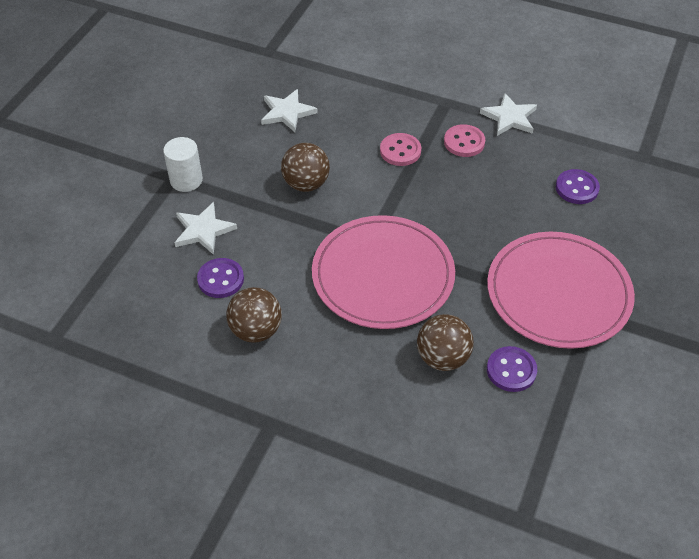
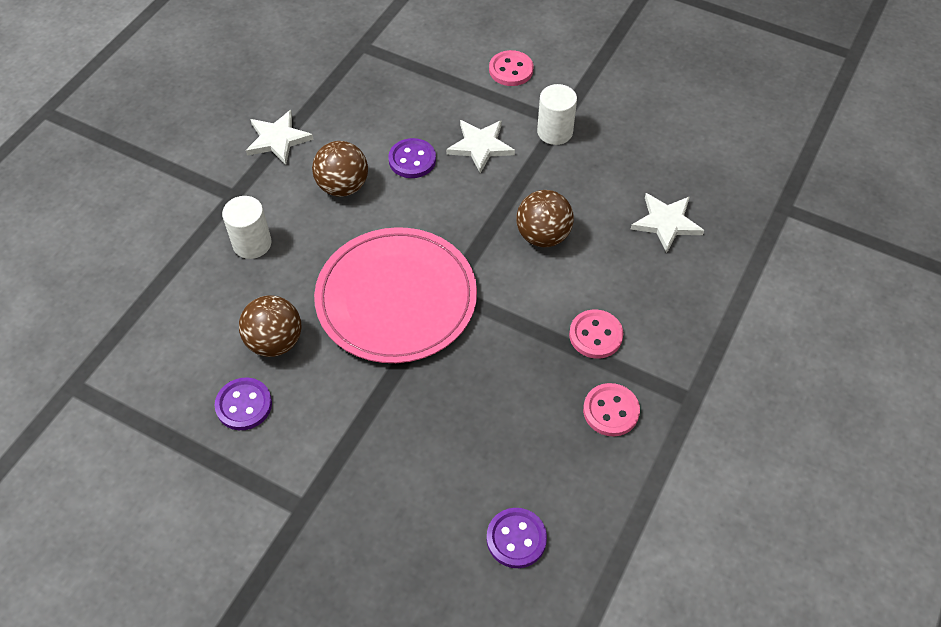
camera: 95 degrees right, 5 degrees up
(103, 214) = (511, 70): none -> pink button
(333, 396) = (252, 243): none -> white cylinder
(509, 117) = (661, 477): white star -> white star (278, 139)
(558, 293) = (341, 476): pink plate -> none

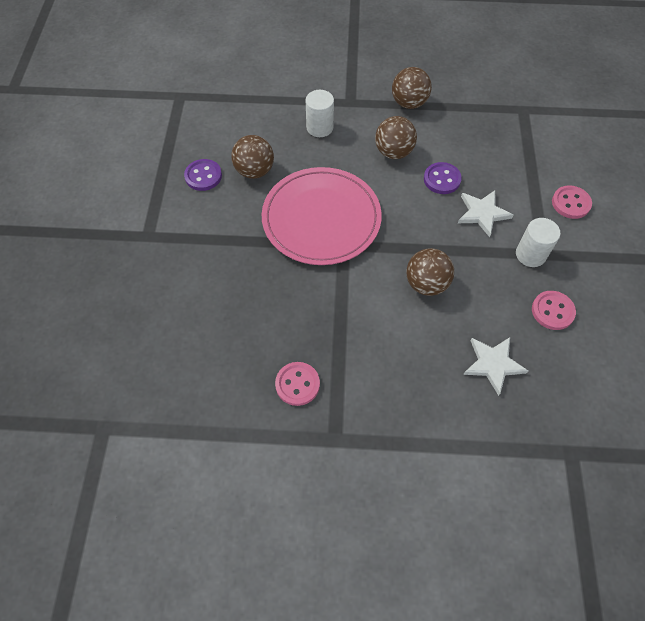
camera: 65 degrees right, 5 degrees up
(278, 139) = (409, 103): white star -> brown ball
(516, 539) = (171, 360): purple button -> none
(595, 335) = (357, 351): pink button -> pink button (552, 311)

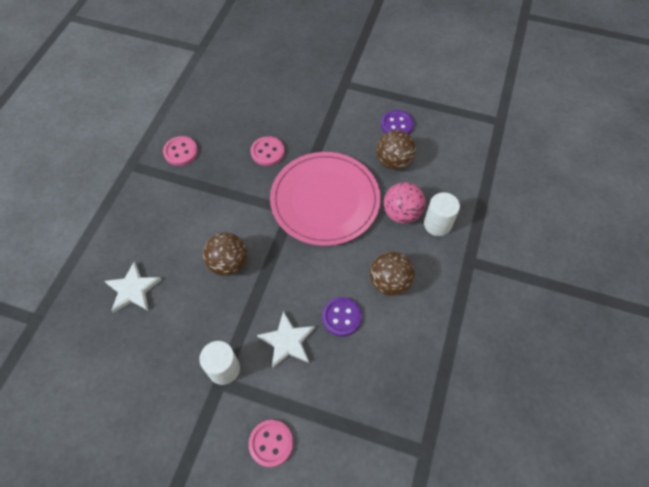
camera: 105 degrees right, 0 degrees up
(316, 155) = (401, 213): none -> pink ball
(409, 103) = (458, 320): brown ball -> none
(552, 311) = (157, 362): pink button -> pink button (267, 152)

